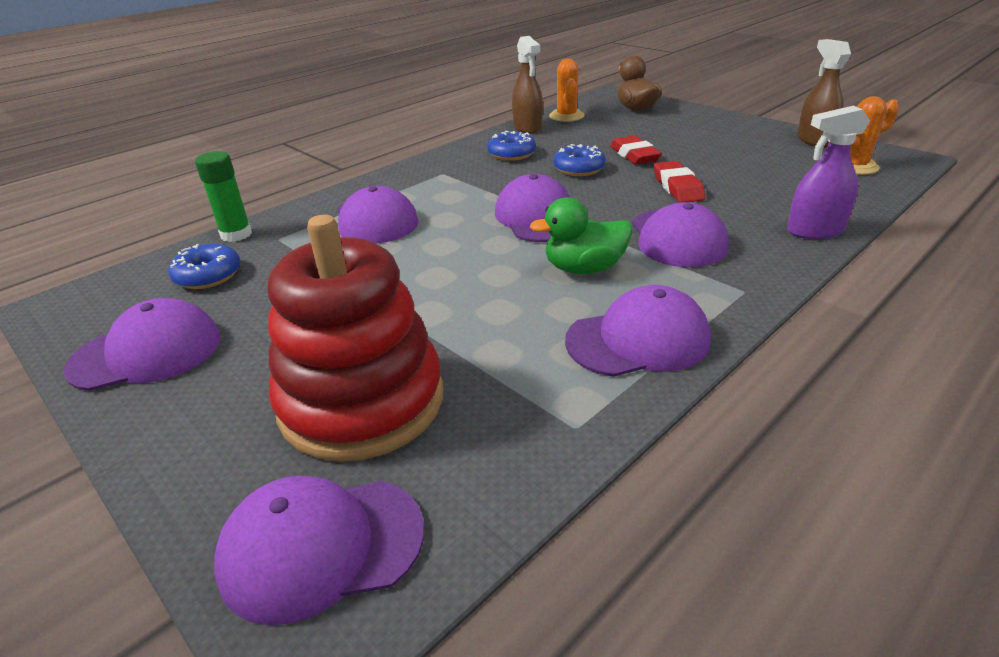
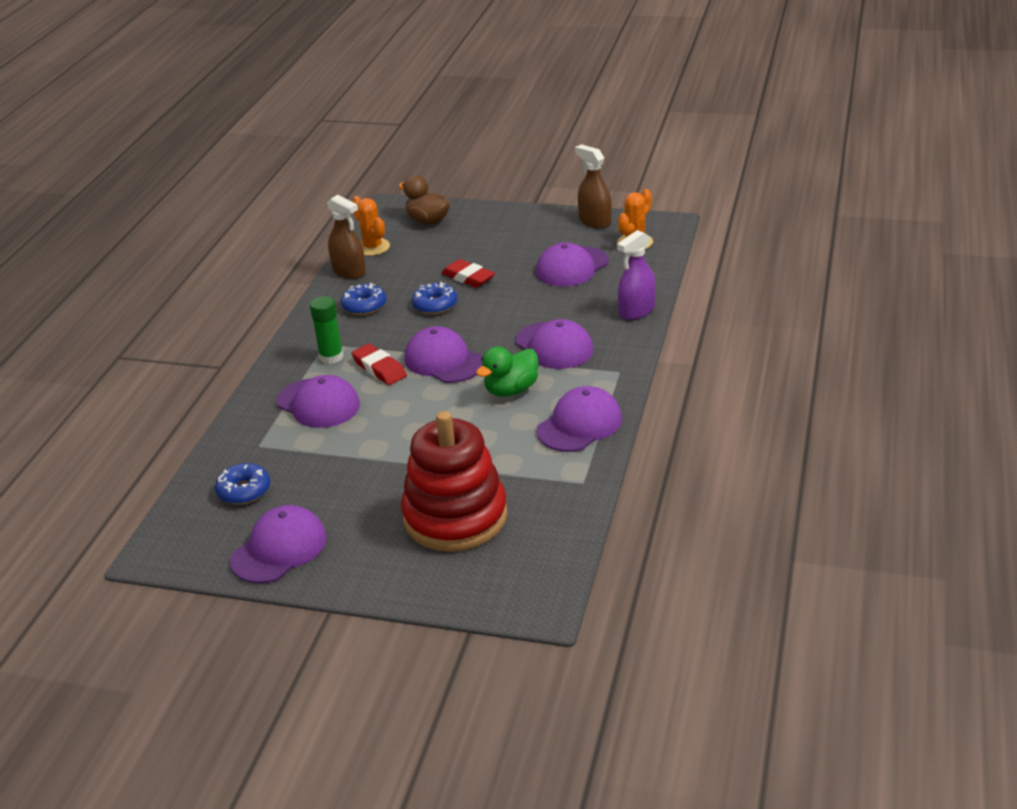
camera: 30 degrees left, 0 degrees up
(236, 234) = (217, 455): green glue stick -> green glue stick (331, 357)
(321, 546) = (509, 579): purple cap -> purple cap (572, 267)
(677, 187) = (524, 301): red eraser -> red eraser (379, 369)

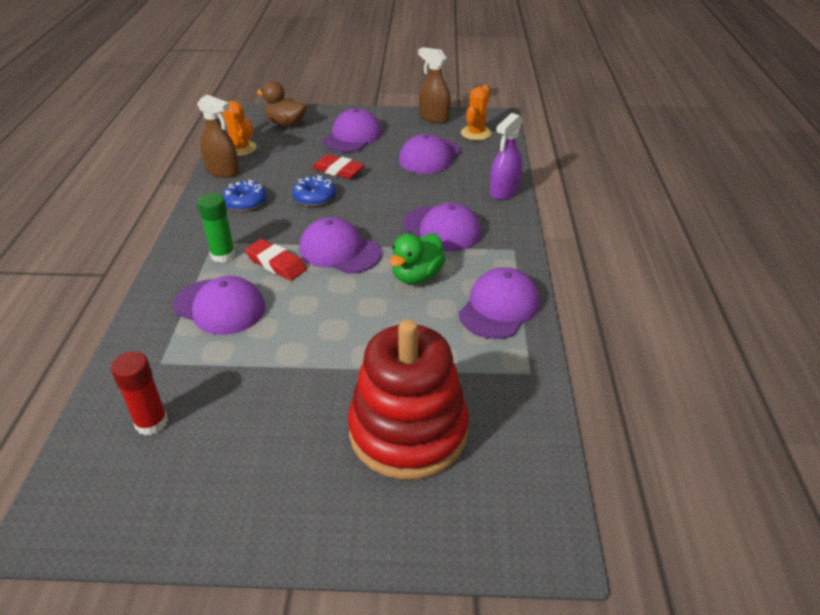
camera: 15 degrees left, 5 degrees up
(244, 491) = (151, 422): blue donut -> red glue stick
(279, 549) = (208, 501): purple cap -> purple cap (352, 136)

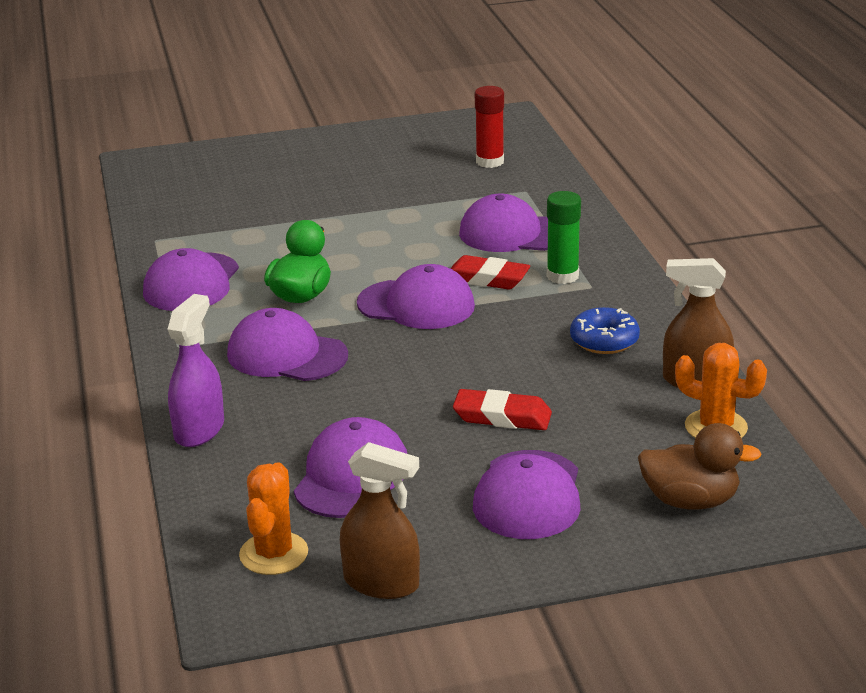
camera: 165 degrees right, 10 degrees down
(314, 197) = (506, 366): blue donut -> none
(408, 431) = (264, 190): red stacking toy -> none

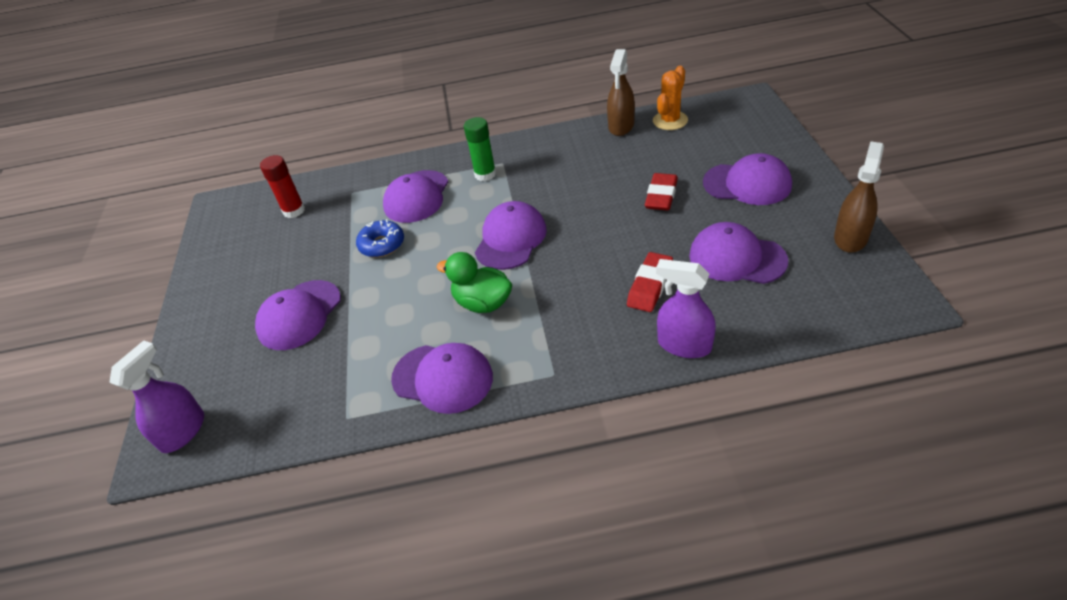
camera: 80 degrees left, 15 degrees up
(164, 167) = (183, 431): none -> purple spray bottle
(274, 554) = (833, 288): orange cactus -> none
(286, 355) = (575, 304): purple cap -> purple cap (299, 315)
(487, 279) = (480, 207): red eraser -> red eraser (650, 285)
(604, 340) = (572, 157): blue donut -> blue donut (382, 245)
(690, 501) = (743, 130): brown duck -> none

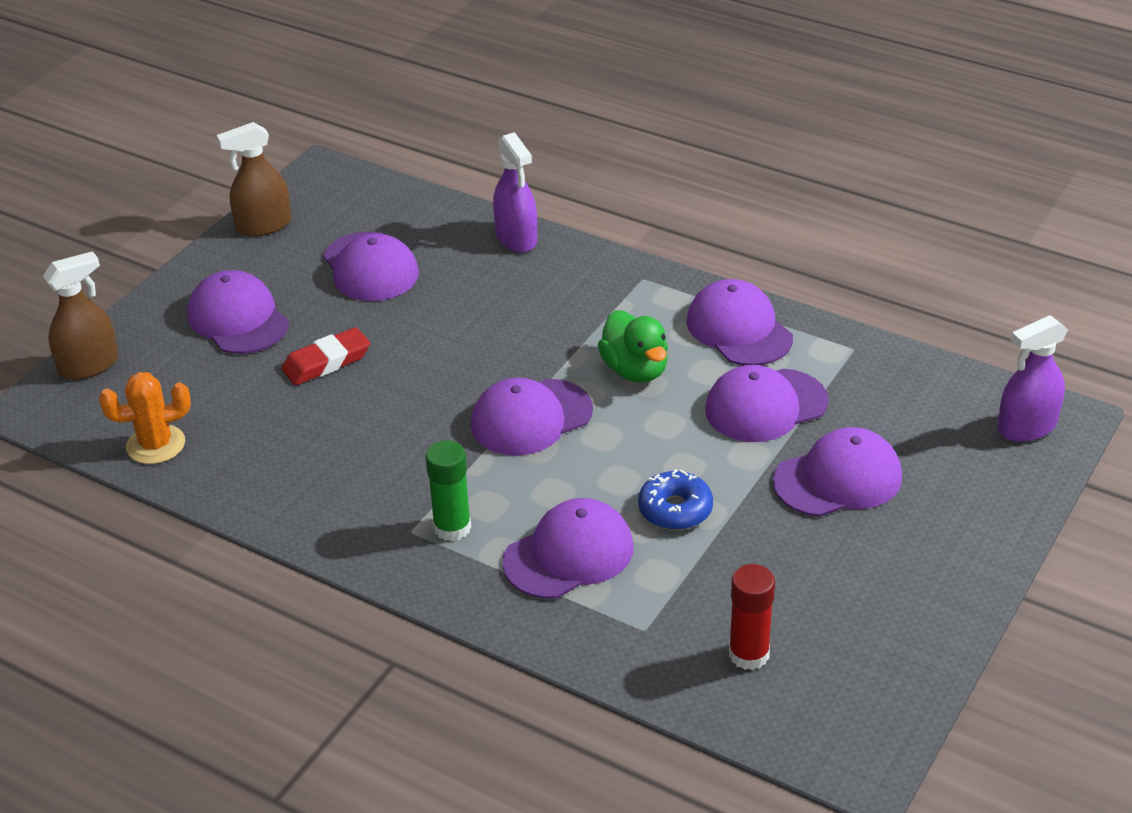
camera: 145 degrees left, 5 degrees down
(378, 333) = (765, 406): none -> purple cap
(621, 126) = (212, 479): brown spray bottle -> brown spray bottle (89, 365)
(650, 285) = (472, 292): red eraser -> none

